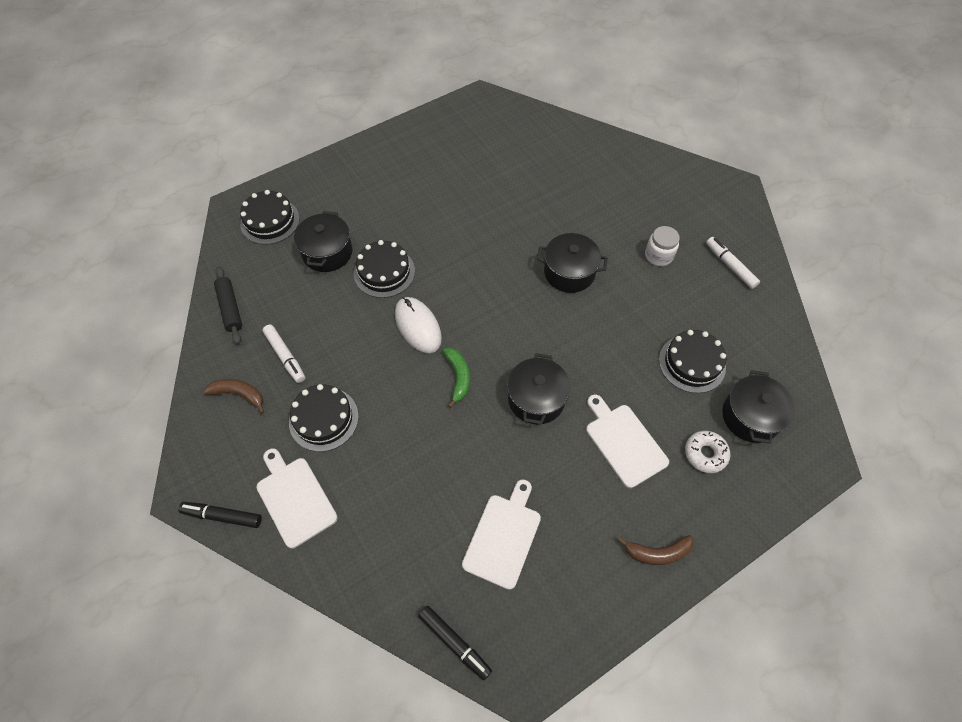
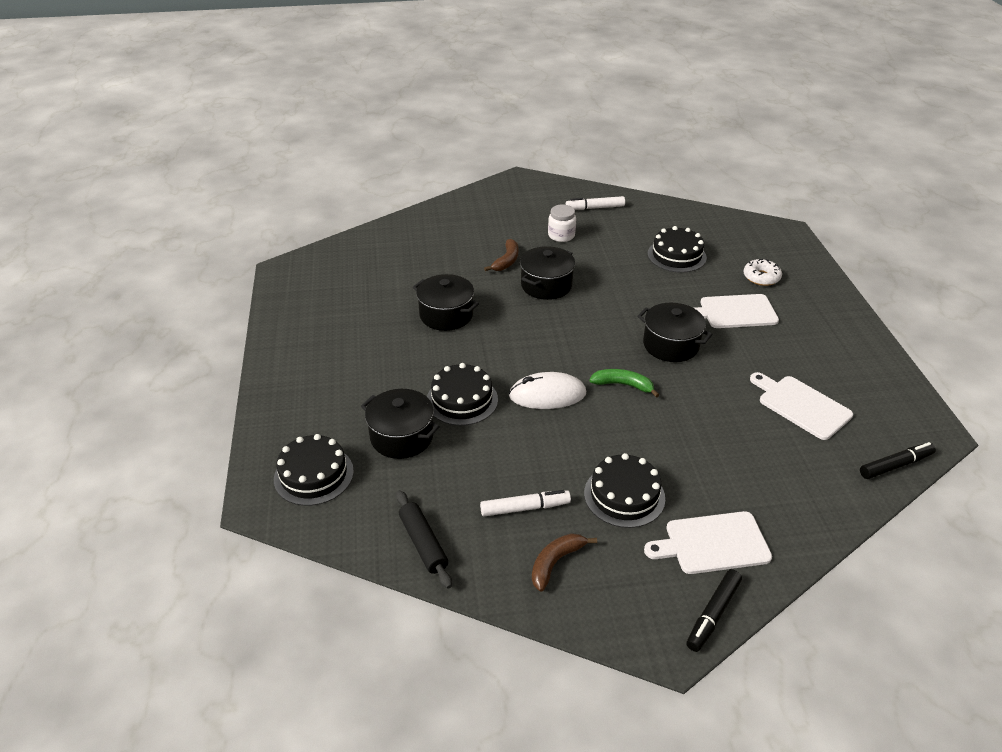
camera: 65 degrees left, 20 degrees down
(230, 308) = (423, 543): black rolling pin -> black rolling pin turned 60 degrees clockwise
(657, 552) = (839, 328): brown banana -> brown banana (507, 261)
(750, 416) = (737, 247): black pot -> black pot (446, 315)

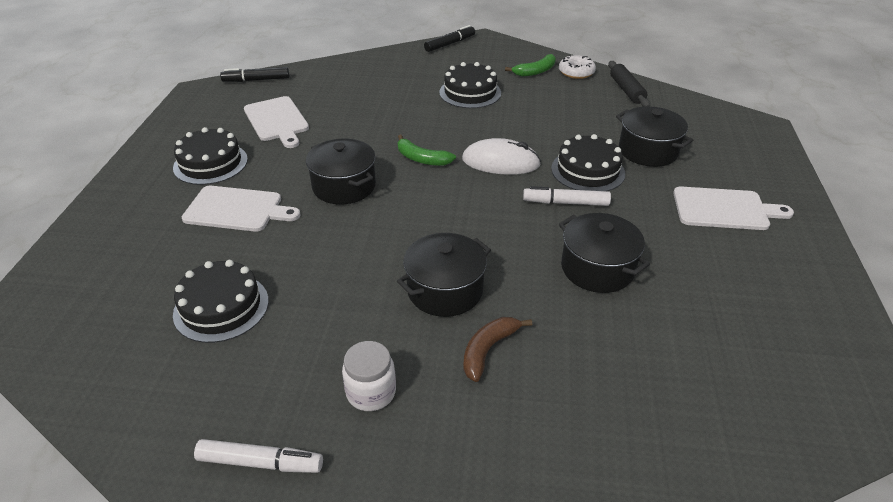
camera: 165 degrees left, 0 degrees up
(314, 475) = (723, 137): black cake -> black cake (210, 163)
(525, 508) = (548, 96): white marker -> white marker (566, 203)
(555, 562) = (535, 71): brown banana -> green banana
(712, 543) = (426, 66): white cutting board -> white cutting board (724, 209)
(761, 277) = (150, 248): white donut -> white donut (576, 72)

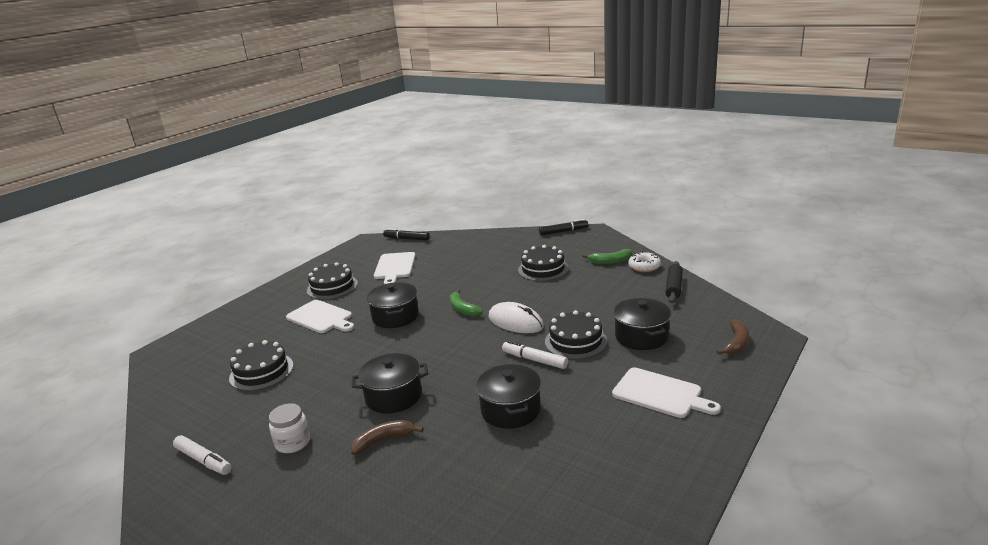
camera: 30 degrees right, 15 degrees down
(739, 139) = (736, 343): none -> brown banana

